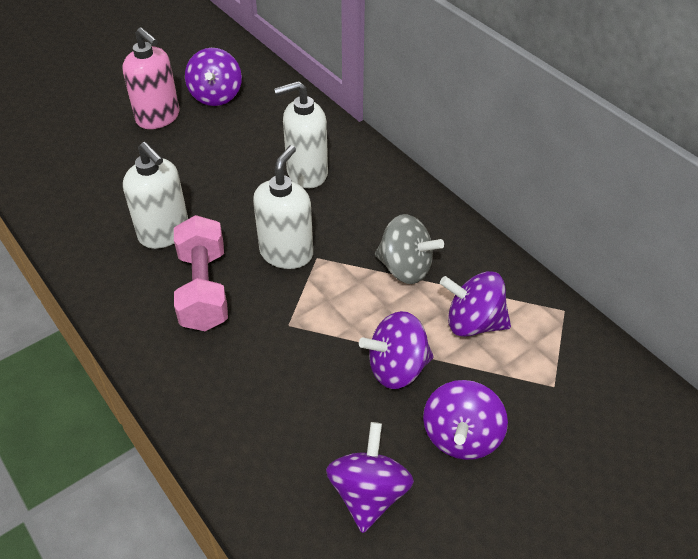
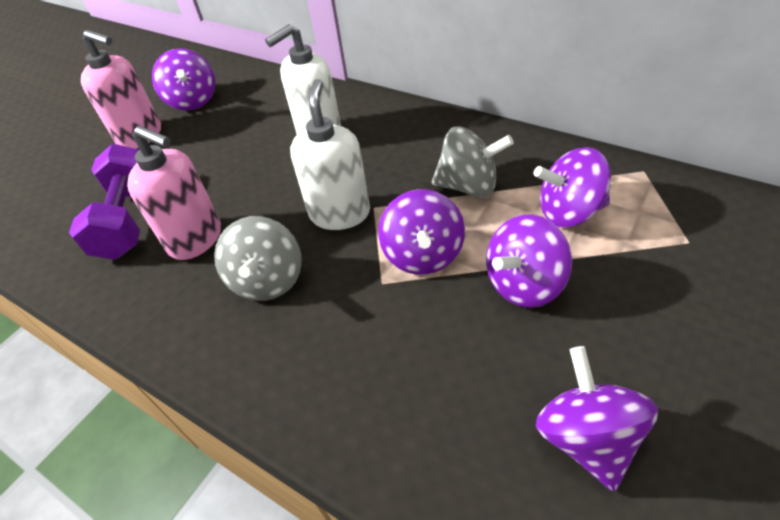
camera: 15 degrees left, 0 degrees up
(119, 195) = (128, 219): none -> purple dumbbell
(164, 233) = (196, 239): white soap dispenser -> pink soap dispenser
(203, 289) = (268, 280): pink dumbbell -> grey spinning top
(461, 436) = (639, 329): purple spinning top -> purple spinning top (423, 255)

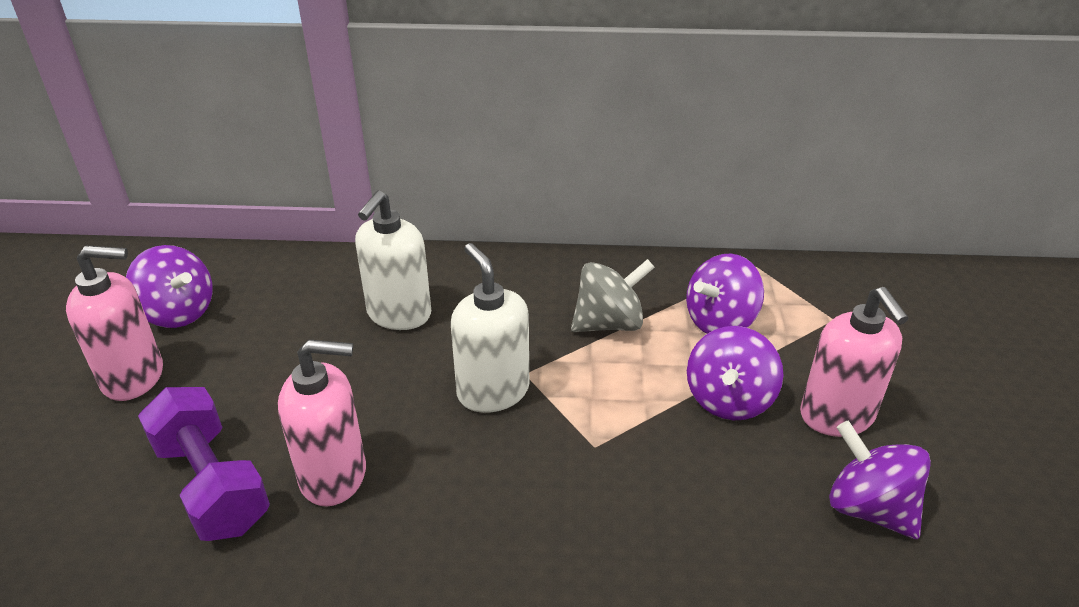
camera: 35 degrees left, 10 degrees down
(268, 280) = (466, 488): grey spinning top -> none
(423, 255) = (615, 405): purple spinning top -> none
(620, 336) = (837, 416): none -> pink soap dispenser

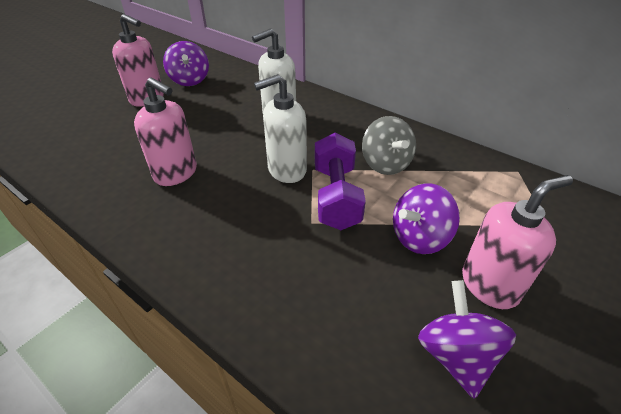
camera: 35 degrees right, 5 degrees up
(212, 484) = (128, 153): purple dumbbell -> purple dumbbell (336, 196)
(493, 391) = (286, 170): white soap dispenser -> white soap dispenser turned 120 degrees counterclockwise
(609, 323) = (385, 164): grey spinning top -> grey spinning top turned 60 degrees clockwise
(720, 322) = (459, 192): purple spinning top -> none
(837, 416) = (490, 285): pink soap dispenser -> pink soap dispenser turned 135 degrees counterclockwise

